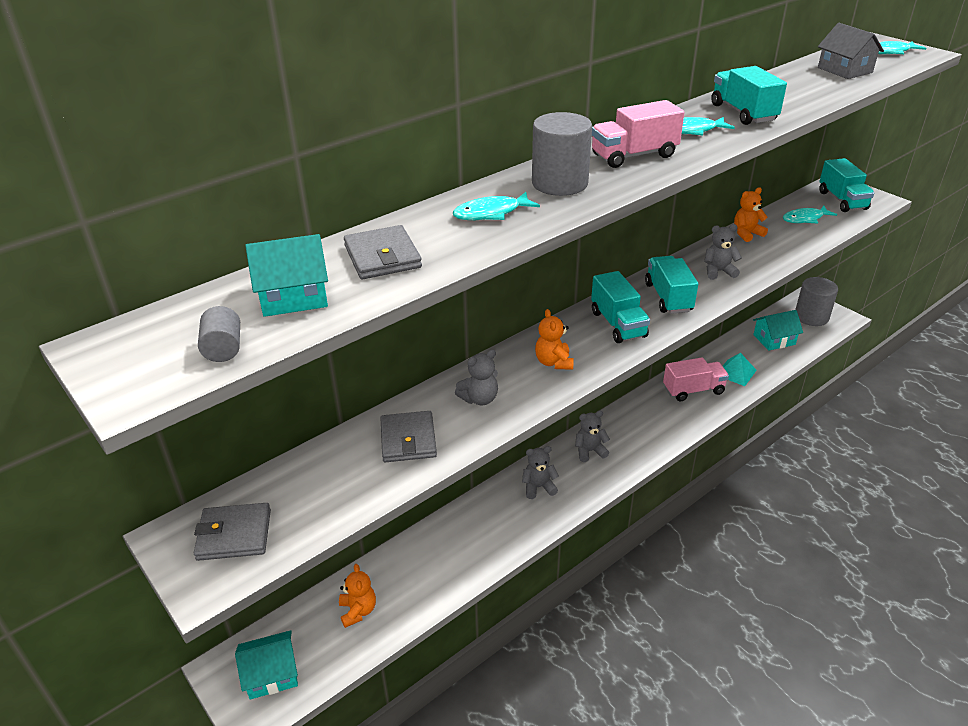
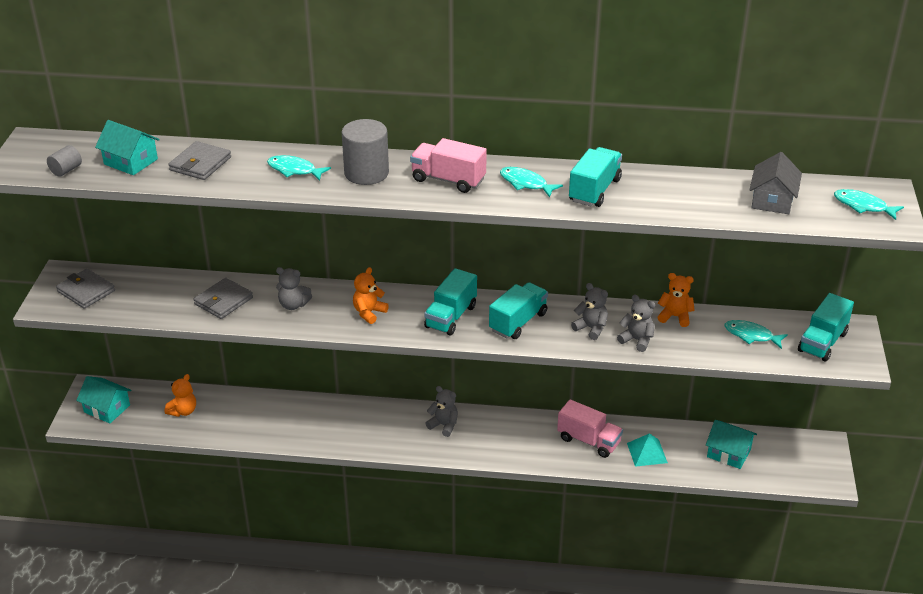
camera: 45 degrees right, 0 degrees up
(538, 487) = (376, 422): grey teddy bear -> grey teddy bear (637, 340)
(811, 317) = (801, 460): grey cylinder -> none

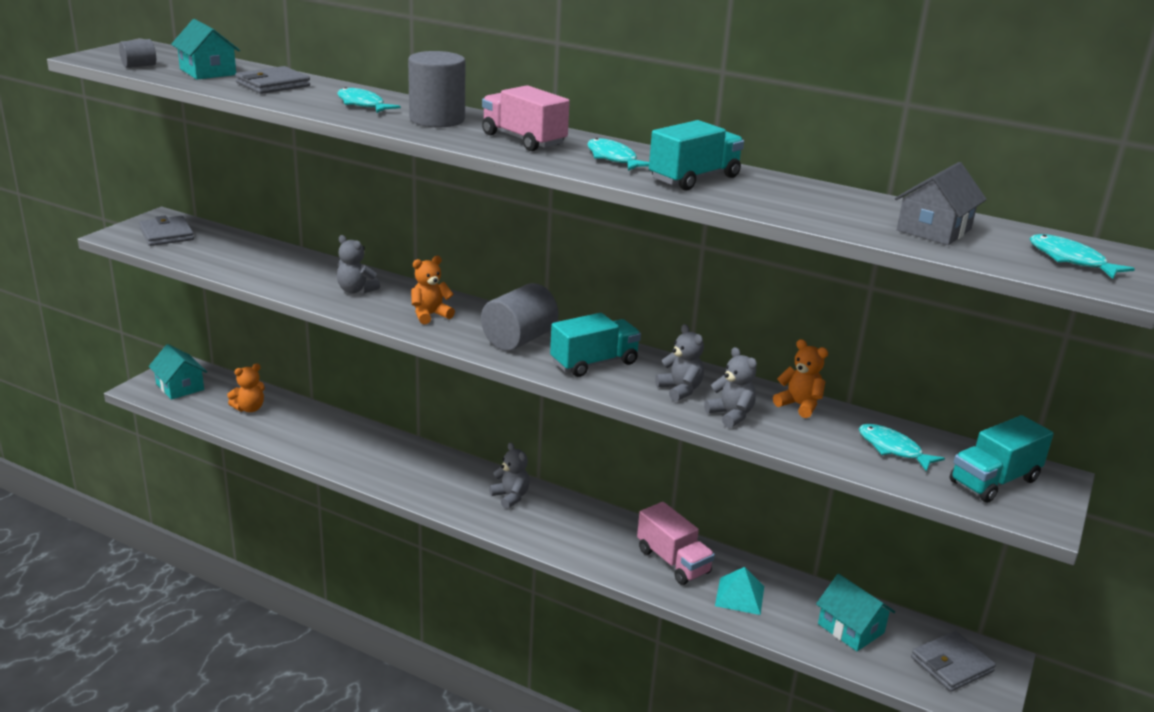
camera: 20 degrees right, 10 degrees down
(223, 301) = (288, 271): grey wallet -> grey wallet (951, 664)
(451, 317) = (519, 340): turquoise truck -> grey cylinder

